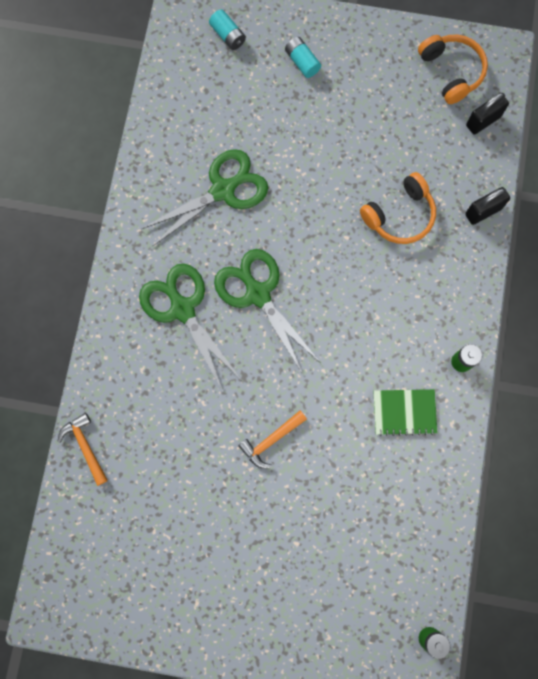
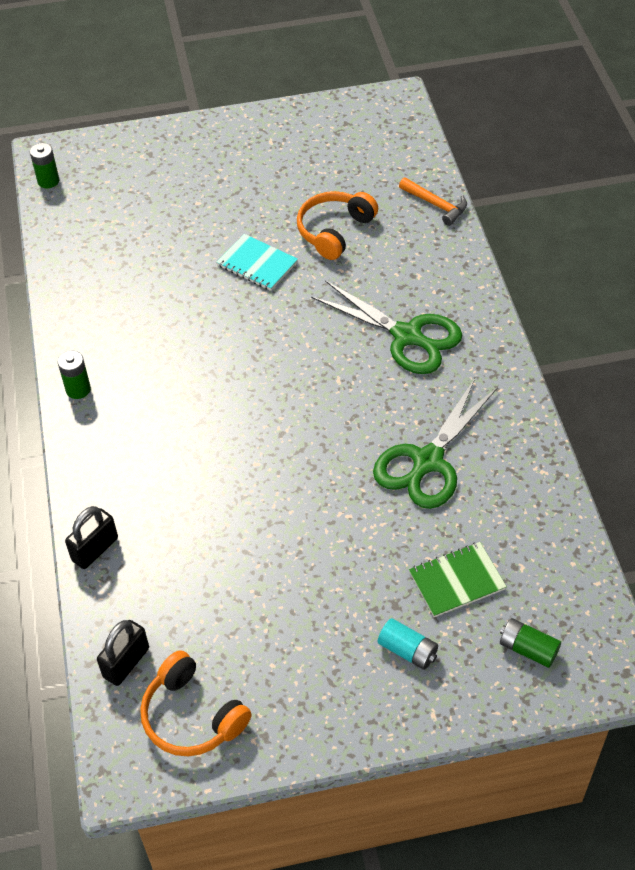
camera: 160 degrees right, 25 degrees down
(228, 35) = (528, 649): turquoise battery -> green battery
(258, 294) = (332, 375): green scissors -> none
(271, 440) = (257, 264): orange hammer -> turquoise notebook
(400, 216) = (199, 508): orange headphones -> orange headphones (334, 231)
(404, 412) = (127, 327): green notebook -> green notebook (457, 581)

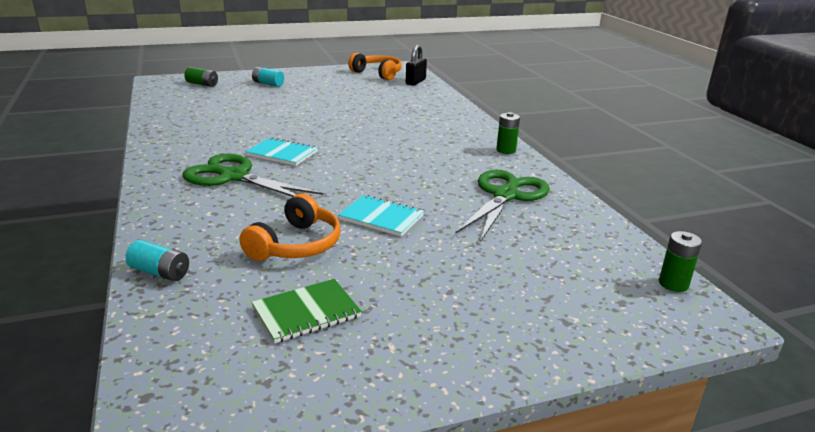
camera: 170 degrees right, 25 degrees down
(95, 549) = (451, 103): black padlock -> none
(359, 386) = (282, 153): none -> turquoise notebook
(428, 461) = (237, 127): green scissors -> green scissors (505, 196)
(436, 205) = (160, 272): orange hammer -> turquoise battery
(457, 581) = (234, 97): green notebook -> green notebook (306, 312)

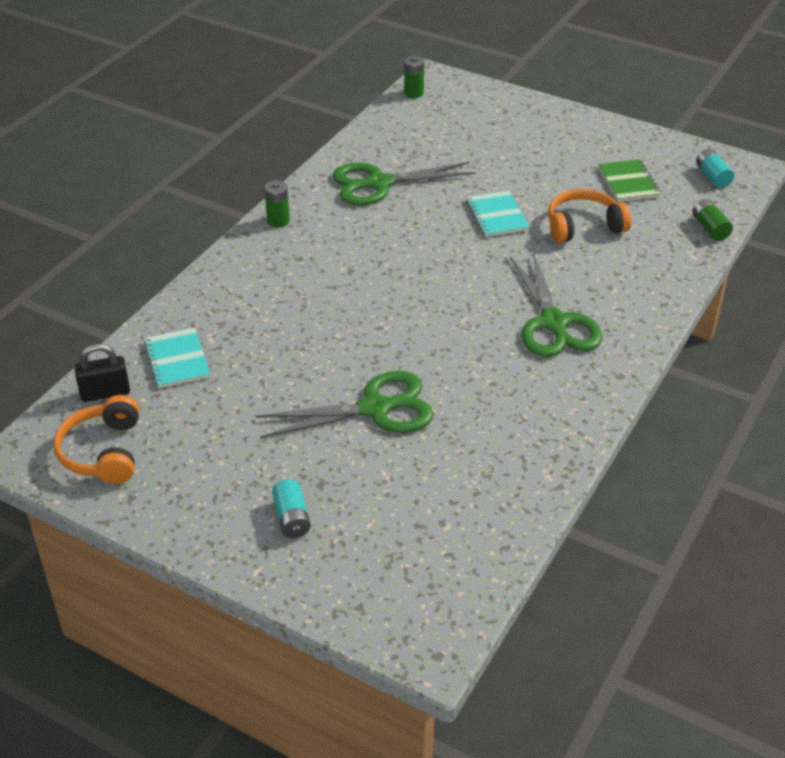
camera: 130 degrees left, 15 degrees up
(160, 272) = (690, 252): turquoise battery -> turquoise battery (712, 176)
(202, 84) = (381, 582): green battery -> green battery (710, 228)
(282, 153) = (474, 333): turquoise notebook -> turquoise notebook (177, 360)
(288, 114) = (375, 408): none -> green scissors
(306, 312) = (628, 182): green notebook -> green notebook turned 60 degrees clockwise

